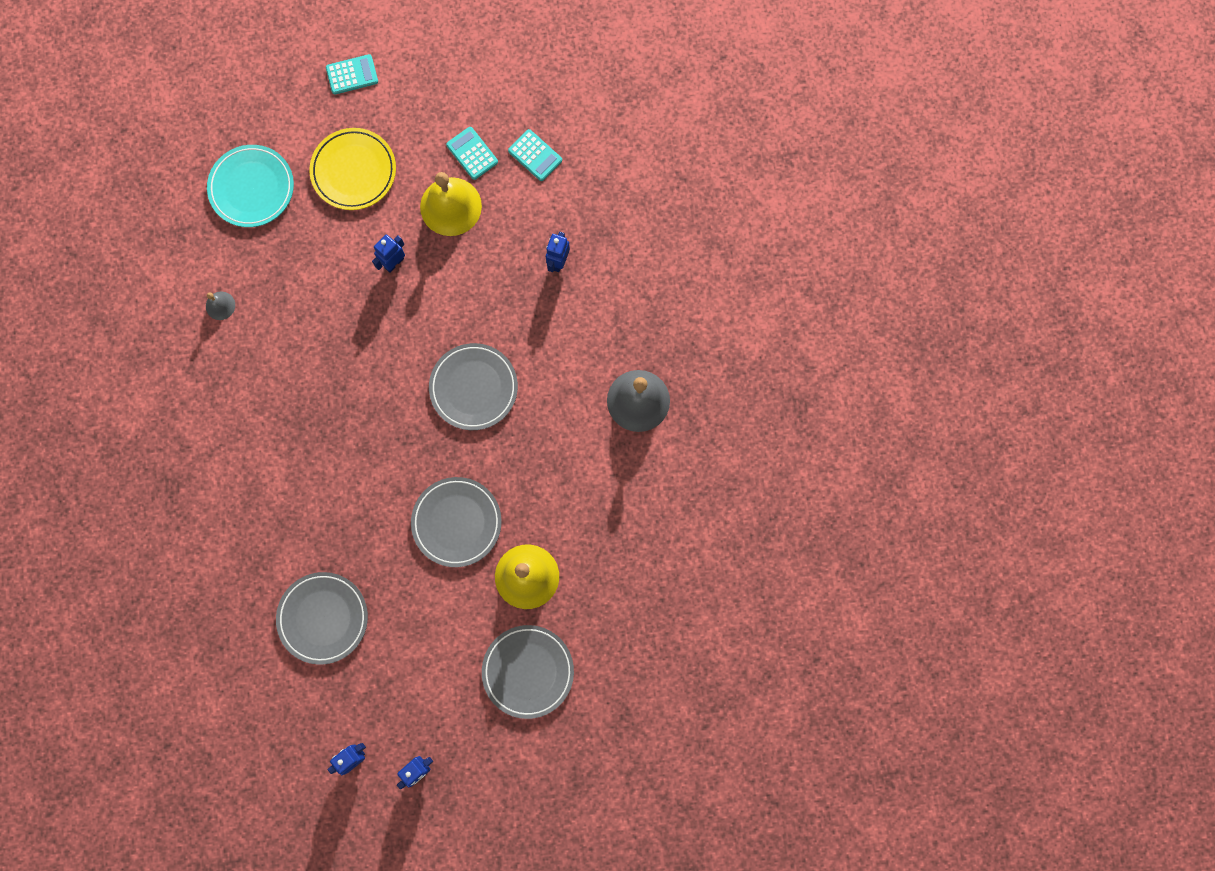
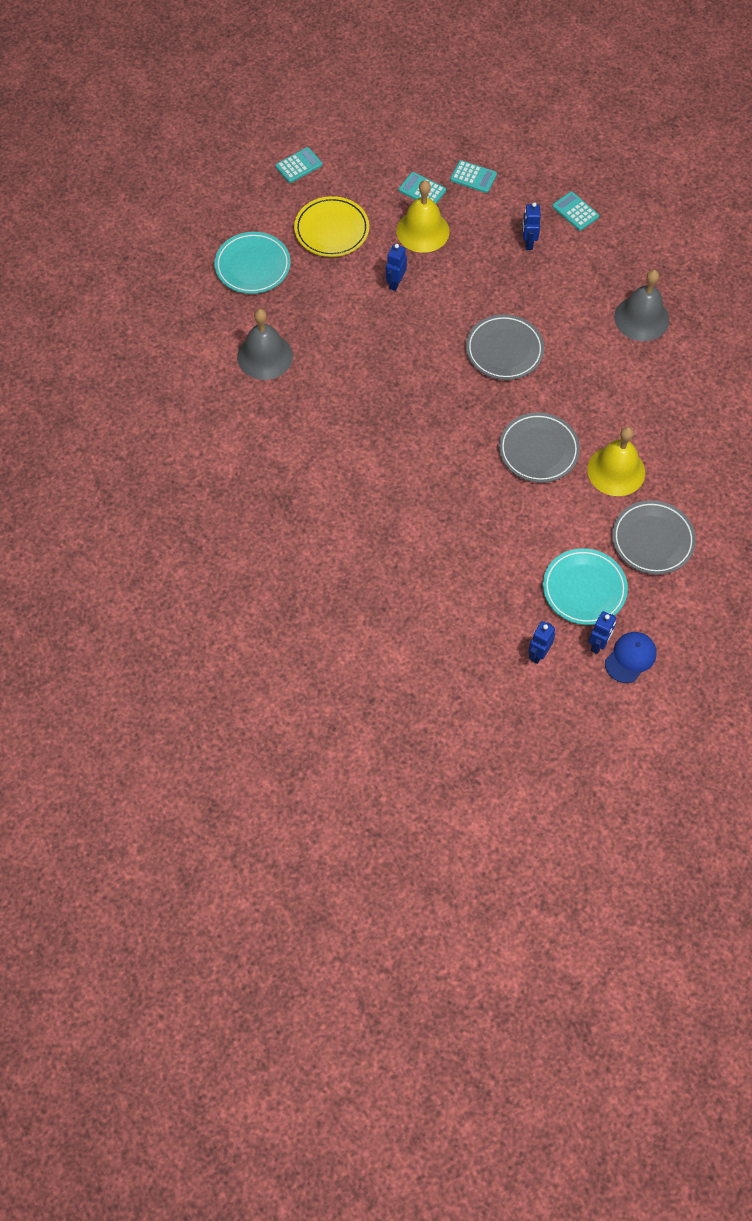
camera: 20 degrees left, 15 degrees down
(220, 305) = (265, 356): grey bell -> grey bell, size x2.10
(323, 618) = (461, 557): grey plate -> none
(432, 701) = (584, 589): none -> turquoise plate
(444, 797) = (630, 657): none -> blue cap
(627, 239) = (575, 211): none -> turquoise calculator

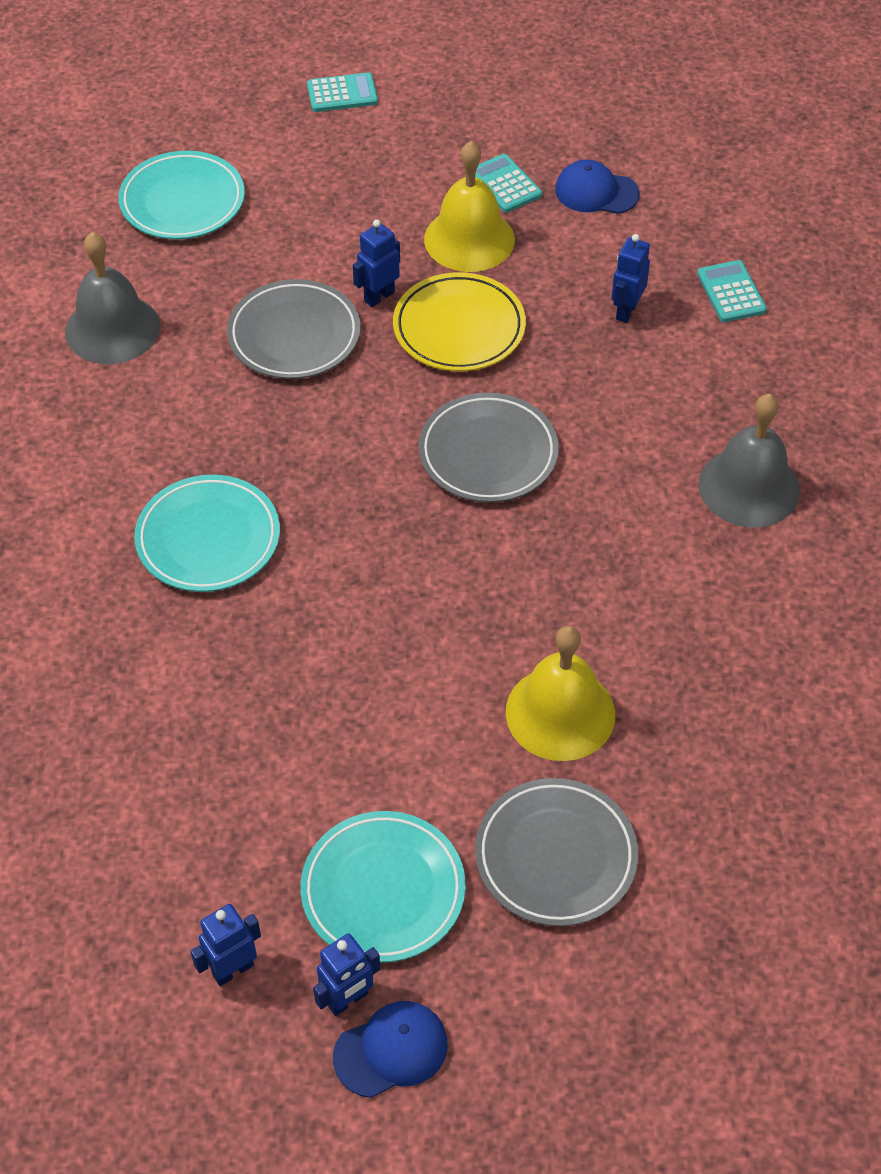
camera: 25 degrees right, 10 degrees down
(331, 230) = (332, 192): yellow plate -> yellow plate (459, 328)
(392, 452) = (208, 539): none -> turquoise plate
(473, 177) = (596, 192): turquoise calculator -> blue cap
(538, 450) = (447, 628): grey plate -> grey plate (294, 335)

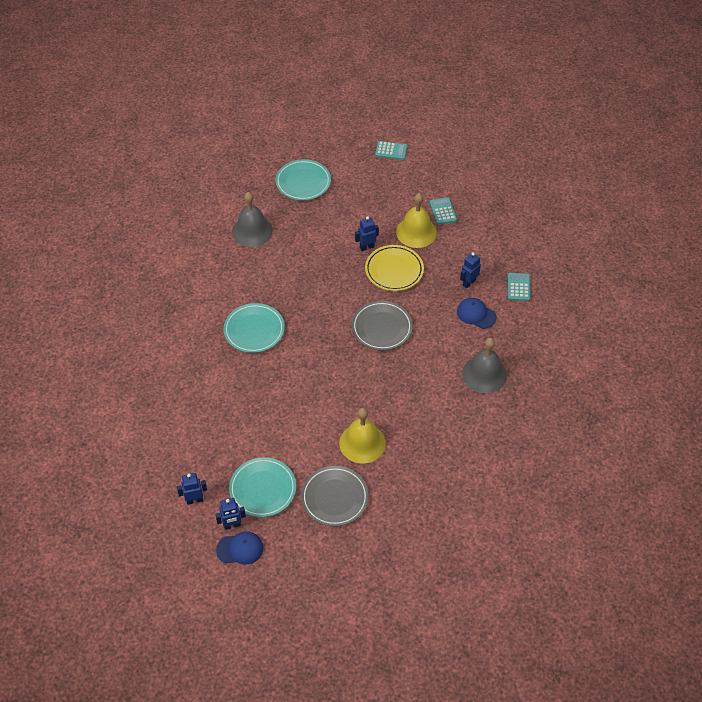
camera: 20 degrees right, 0 degrees up
(294, 335) = (324, 254): grey plate -> none
(596, 192) = (481, 225): blue cap -> blue cap (476, 314)

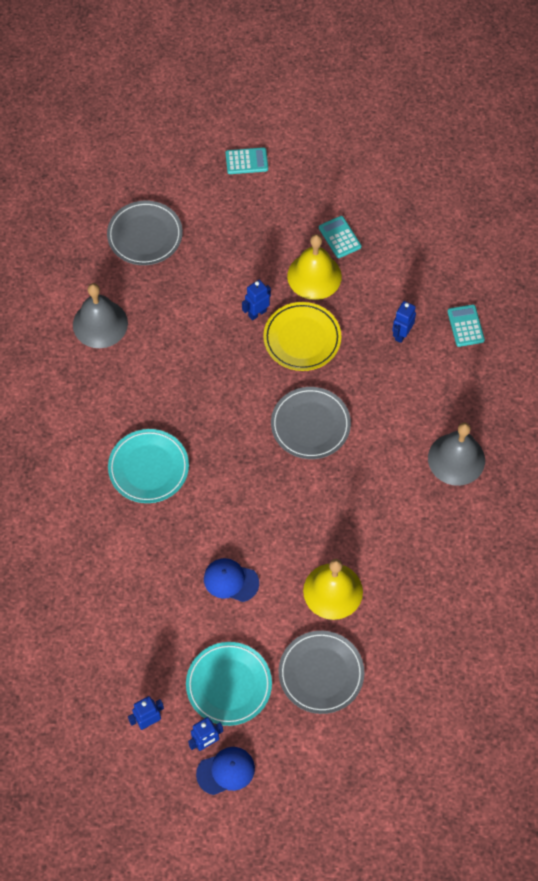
camera: 15 degrees left, 10 degrees up
(303, 182) = (145, 235): turquoise plate -> grey plate
(476, 314) = (423, 377): blue cap -> blue cap (231, 580)

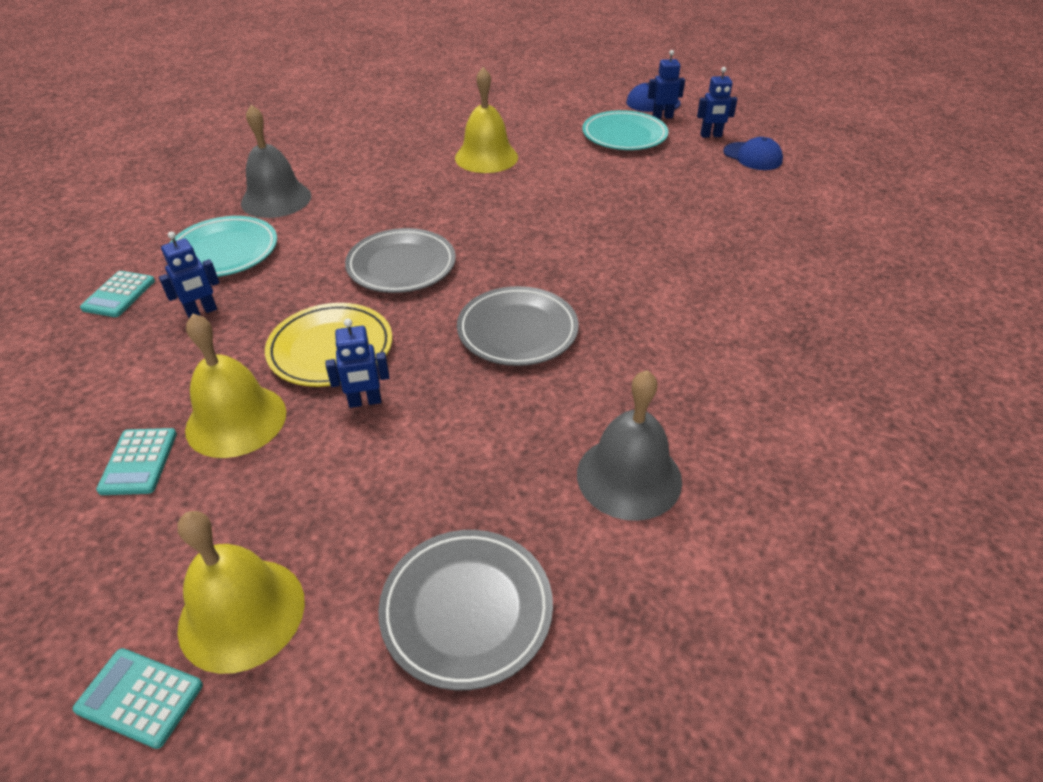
camera: 155 degrees left, 20 degrees down
(148, 468) = (630, 286): turquoise plate -> turquoise plate (224, 252)
(231, 580) = (583, 186): blue cap -> blue cap (752, 156)
(234, 199) = (242, 613): none -> yellow bell
(321, 673) = (536, 123): grey plate -> grey plate (517, 331)

